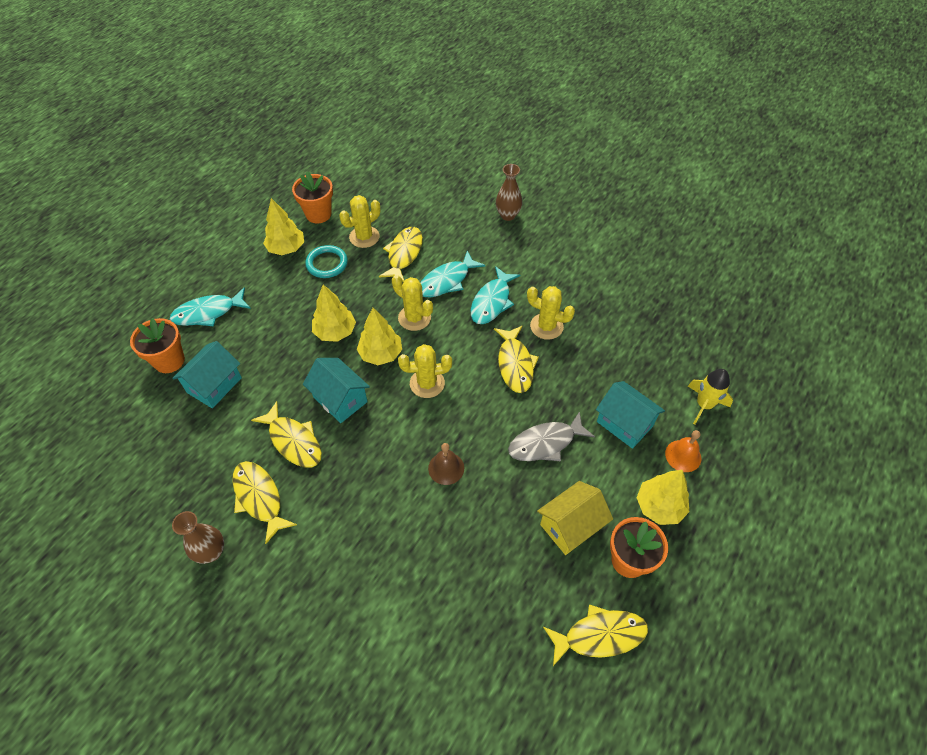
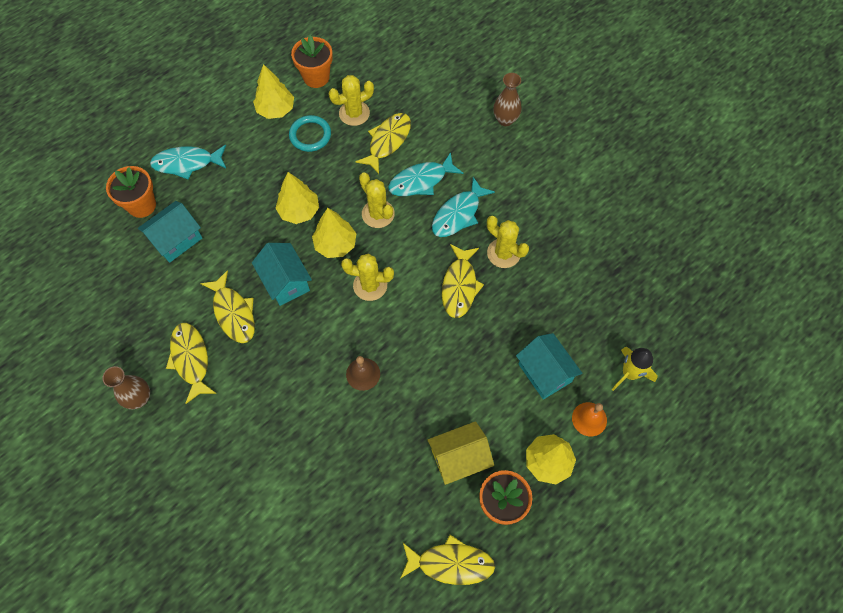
camera: 15 degrees right, 10 degrees up
(545, 443) = (462, 373): grey fish -> none

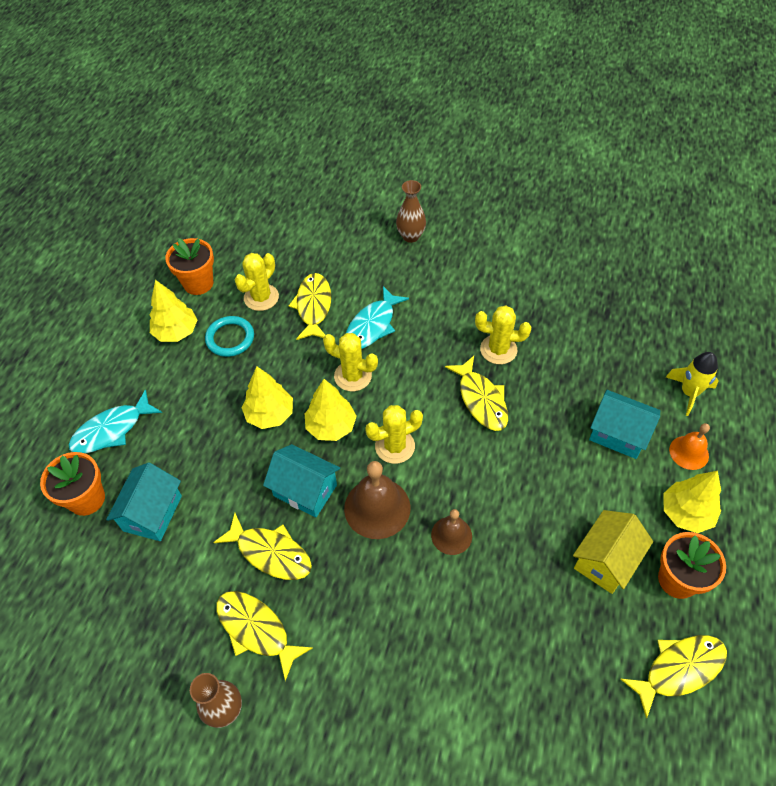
camera: 30 degrees left, 10 degrees down
(326, 323) = (377, 508): none -> brown bell
(458, 214) = (430, 337): turquoise fish -> none

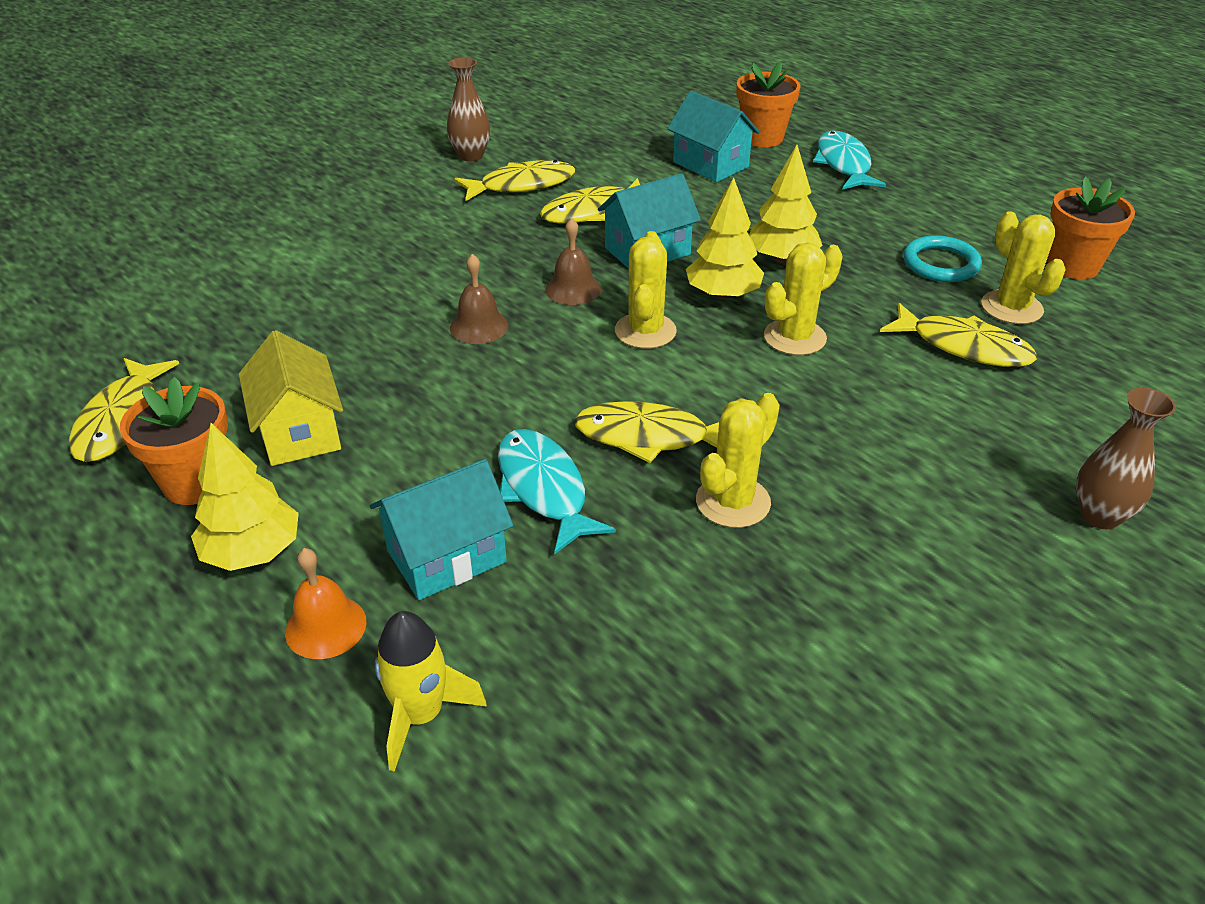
camera: 120 degrees right, 15 degrees down
(176, 332) = (979, 230): yellow tree -> none
(372, 325) = (884, 388): turquoise fish -> turquoise fish (544, 489)
(377, 508) = (573, 289): brown bell -> brown bell, size x0.60

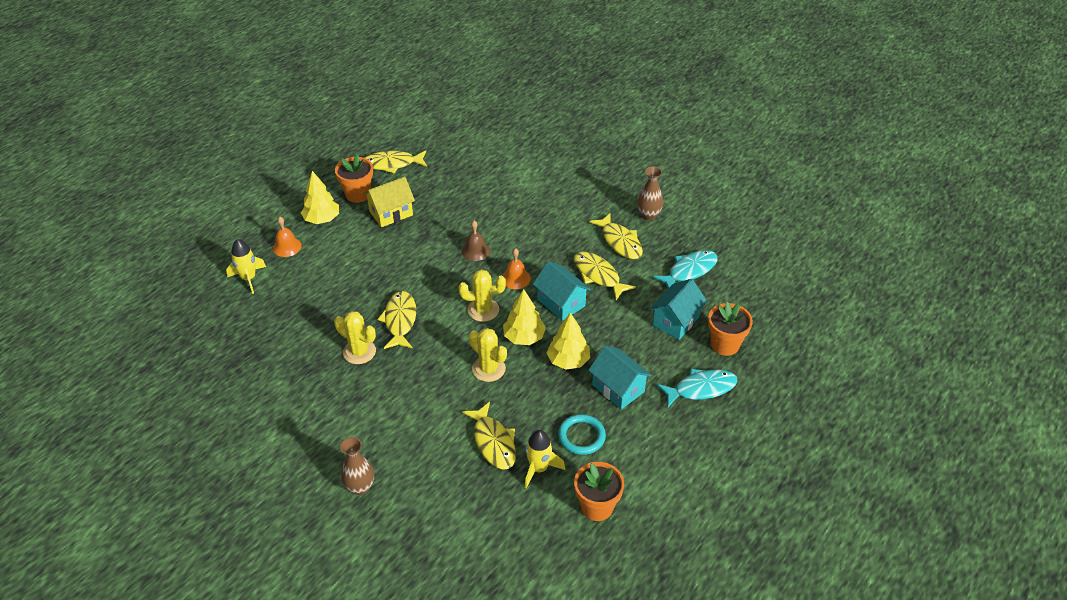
camera: 80 degrees right, 5 degrees up
(446, 556) = (322, 270): turquoise house -> turquoise house (618, 388)
(544, 489) = (362, 291): turquoise fish -> turquoise fish (689, 271)
(573, 289) = (516, 278): brown bell -> orange bell
(963, 347) = (493, 442): yellow fish -> yellow fish turned 45 degrees counterclockwise
(1011, 307) = (539, 468): yellow cactus -> yellow rocket

